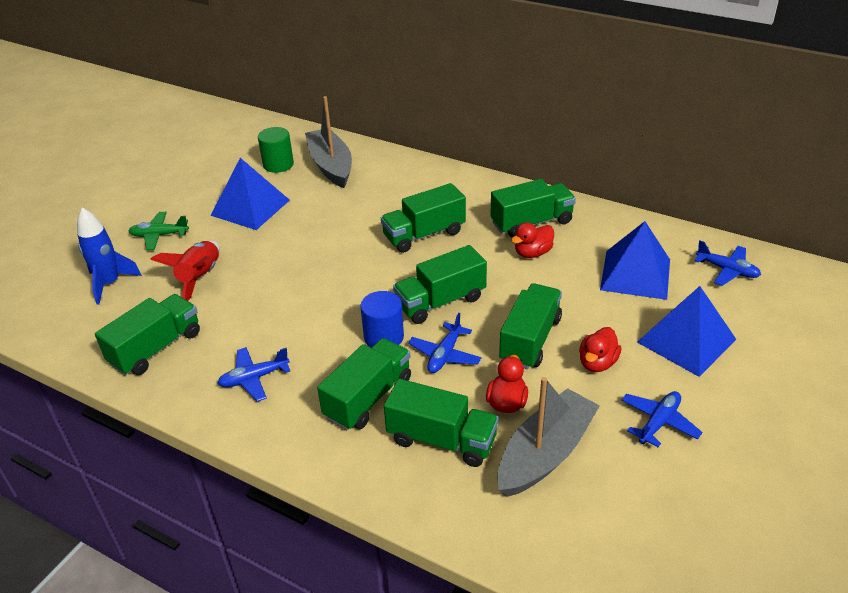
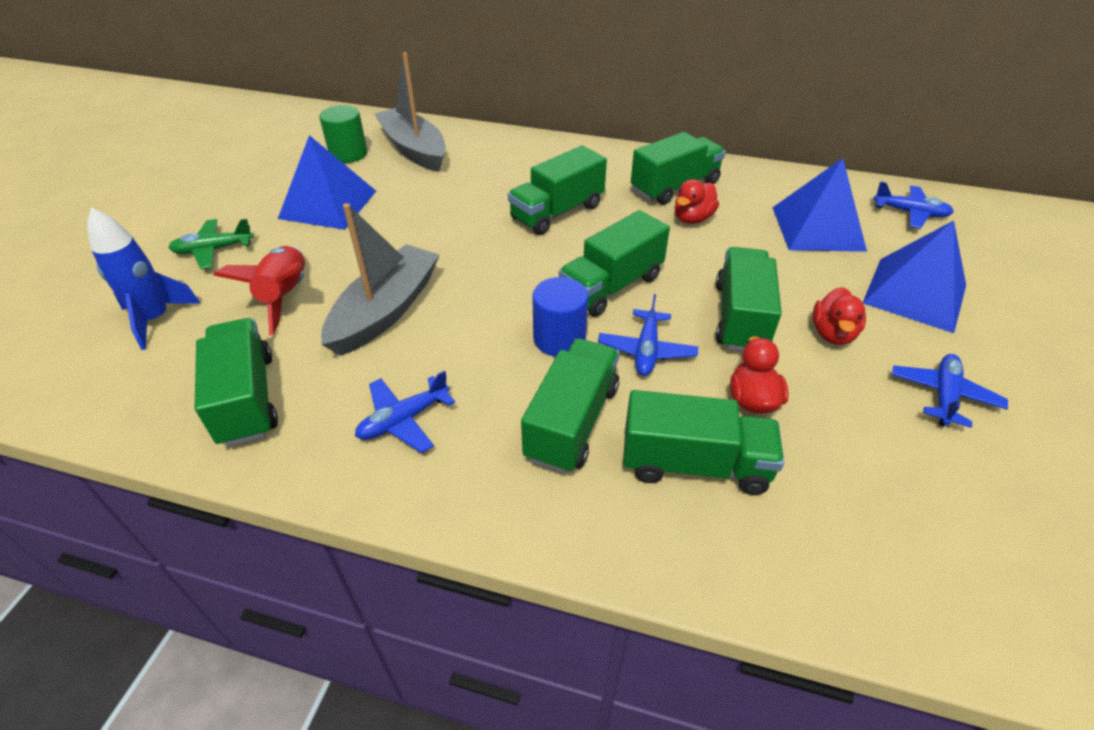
camera: 15 degrees left, 5 degrees up
(156, 348) = (247, 399): green truck -> green truck turned 45 degrees counterclockwise
(545, 453) = (834, 459): grey boat -> grey boat (385, 310)

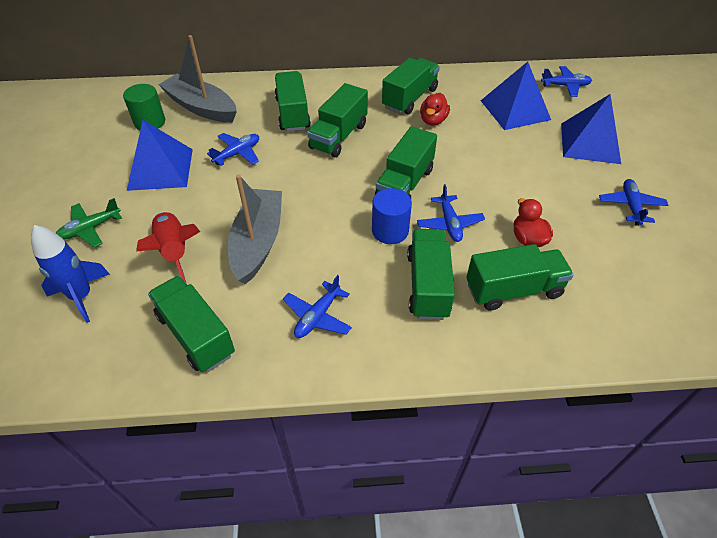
camera: 20 degrees left, 5 degrees up
(424, 206) = (237, 154): none -> blue plane
(740, 317) = (496, 185): green truck -> green truck (292, 113)
(832, 334) = (554, 182): red duck -> none

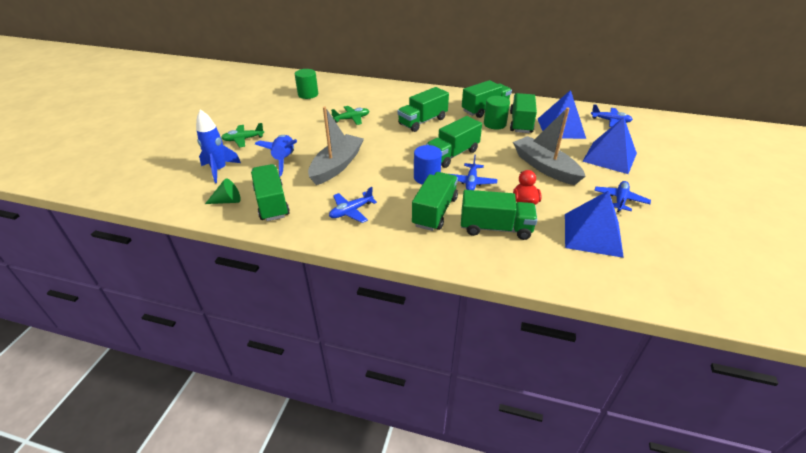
camera: 20 degrees right, 10 degrees down
(125, 350) = (227, 201): none -> green cone
(160, 169) = (300, 118): blue pyramid -> blue pyramid (592, 234)
(174, 251) = (284, 160): red rocket -> blue rocket
(201, 107) = (343, 92): grey boat -> grey boat (545, 167)
(237, 154) = (351, 119): blue plane -> green plane
(292, 113) = (399, 104): green truck -> green truck (521, 123)
(433, 120) = (494, 124): red duck -> green cylinder

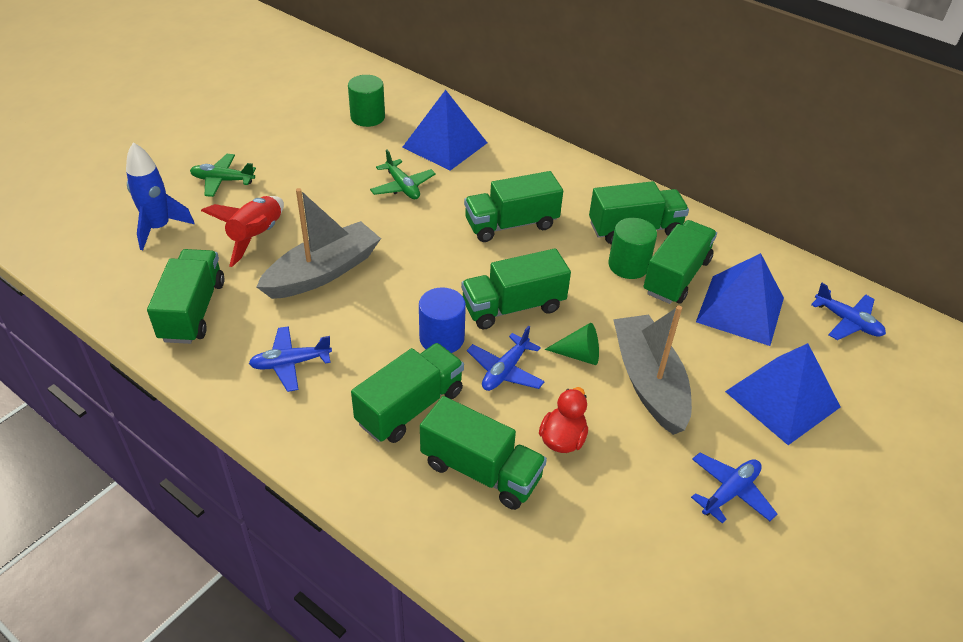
camera: 20 degrees right, 5 degrees up
(227, 201) = (138, 287): green cone -> green cone (579, 355)
(284, 160) = (256, 237): blue rocket -> red rocket
(351, 119) = (402, 186): green plane -> green plane turned 60 degrees clockwise
(592, 234) = (628, 540): blue pyramid -> blue pyramid (445, 145)

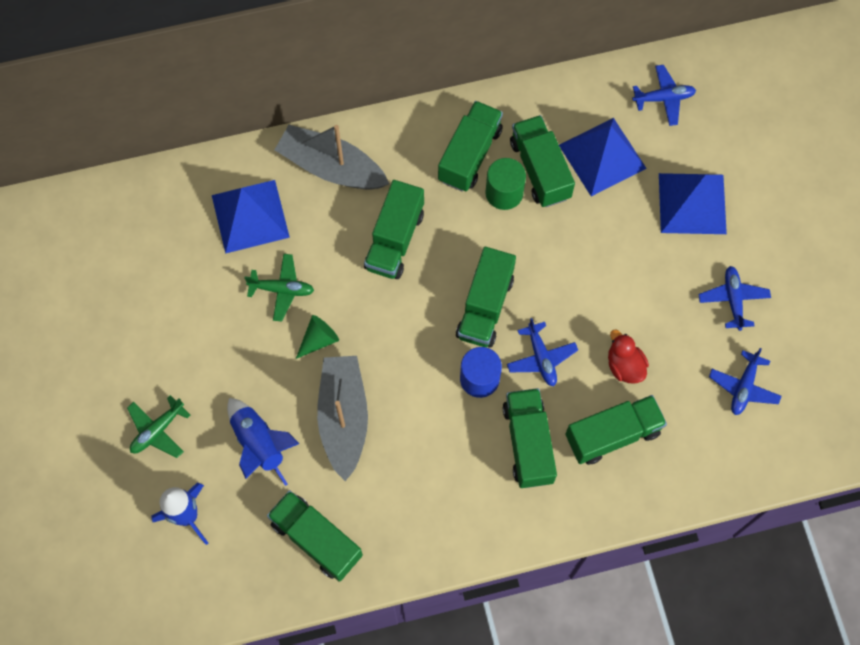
camera: 50 degrees left, 25 degrees up
(256, 237) = (259, 444): red rocket -> blue rocket
(290, 363) = (427, 498): blue plane -> blue plane (743, 387)
(367, 117) = (156, 252): green cylinder -> none
(579, 355) = (563, 298): green cone -> green cone (319, 339)
(649, 382) = (619, 273): grey boat -> grey boat (331, 167)

